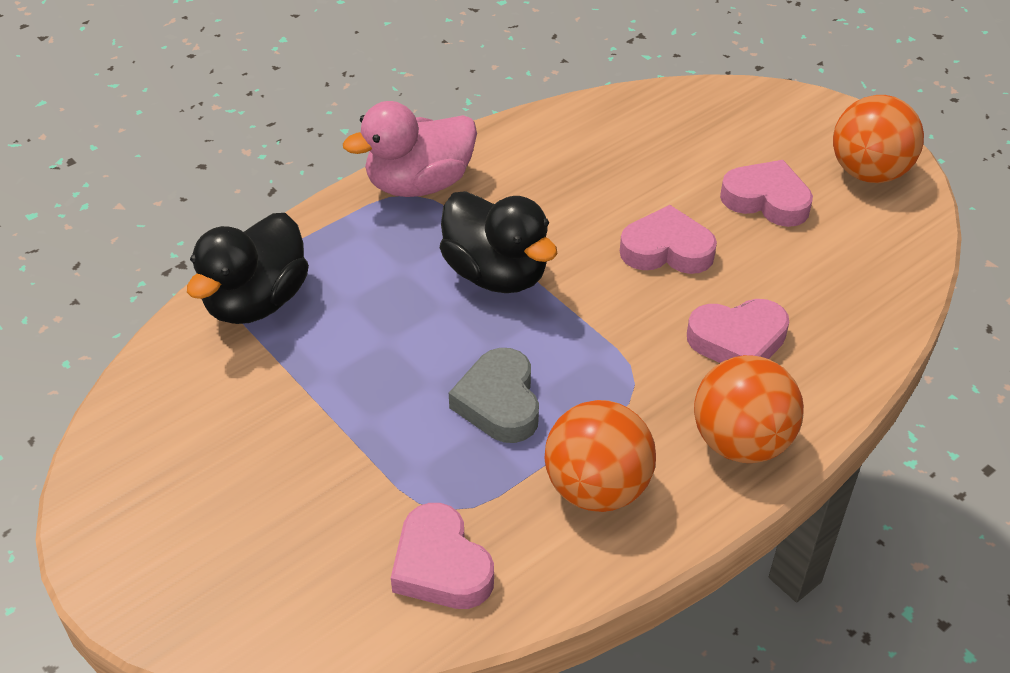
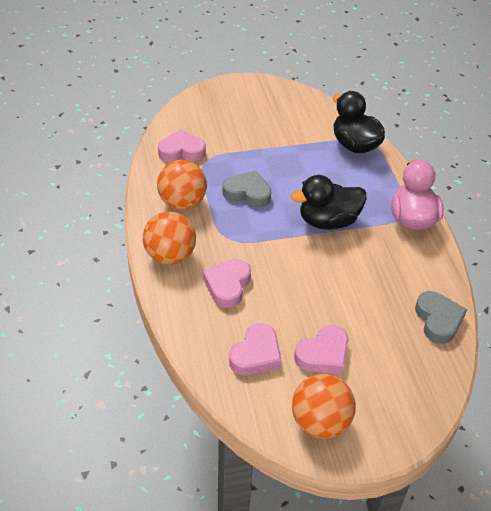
camera: 115 degrees right, 0 degrees up
(610, 117) = (438, 320): none -> grey heart
(667, 250) = (308, 290): pink heart -> pink heart (256, 354)

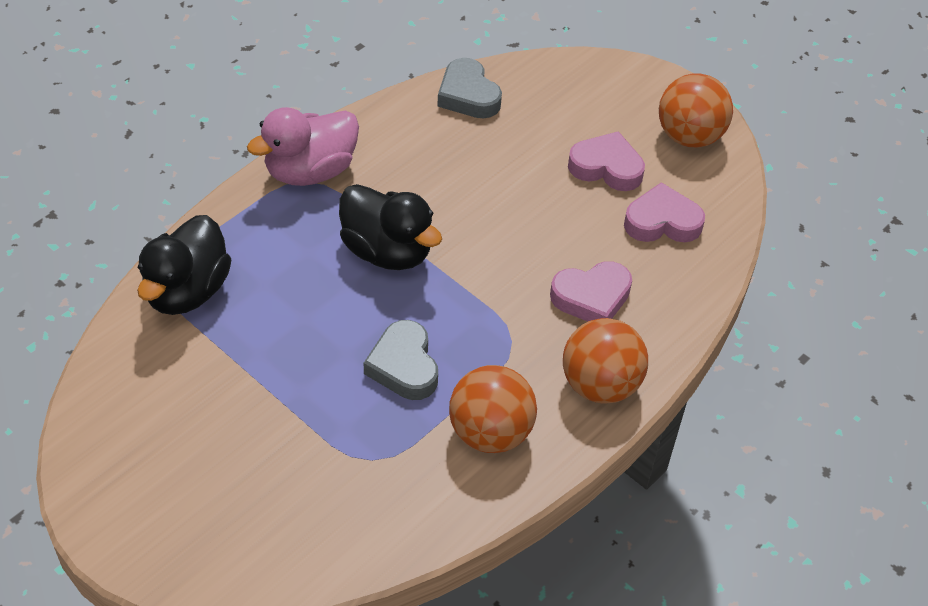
camera: 125 degrees left, 5 degrees up
(182, 151) = (375, 506): pink heart -> none
(438, 320) = (468, 95): grey heart -> grey heart turned 75 degrees counterclockwise

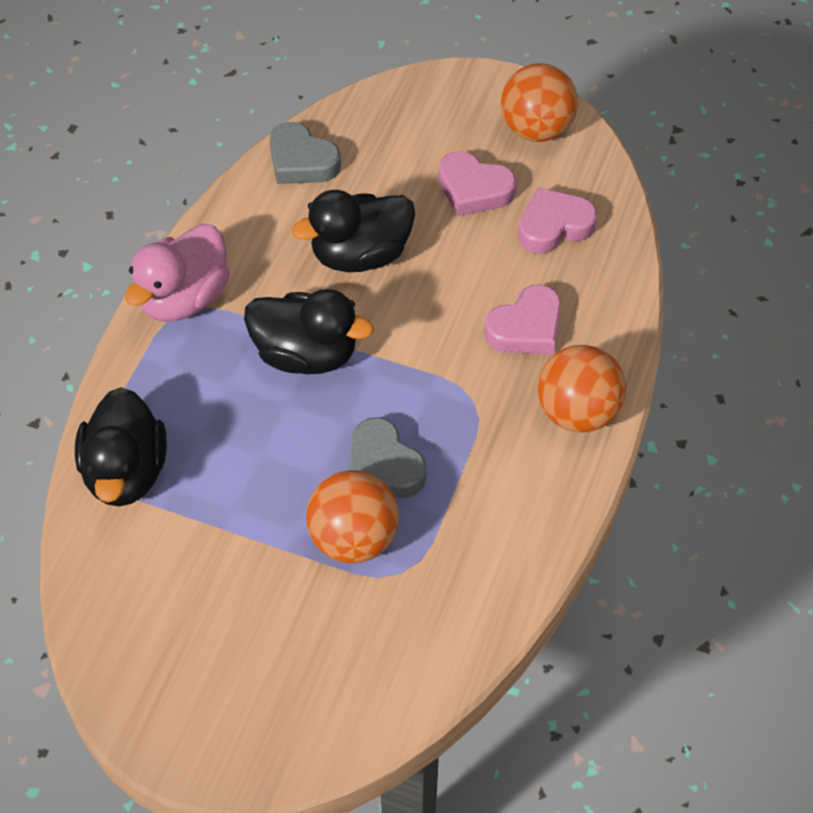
camera: 20 degrees left, 5 degrees up
(477, 187) = (360, 255): none -> black duck
(490, 432) = (500, 500): orange ball -> orange ball (353, 538)
(606, 167) = (474, 189): pink heart -> pink heart turned 150 degrees counterclockwise

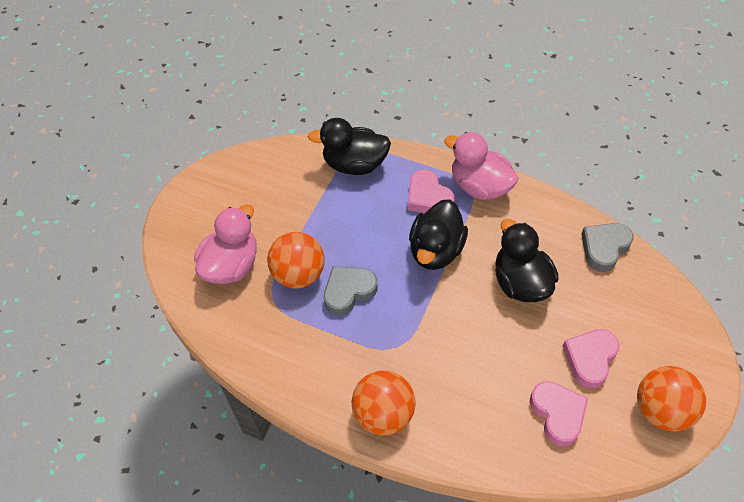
camera: 95 degrees right, 0 degrees up
(338, 643) = (231, 265): none -> pink duck
(526, 328) = (458, 386): pink heart -> pink heart (428, 197)

